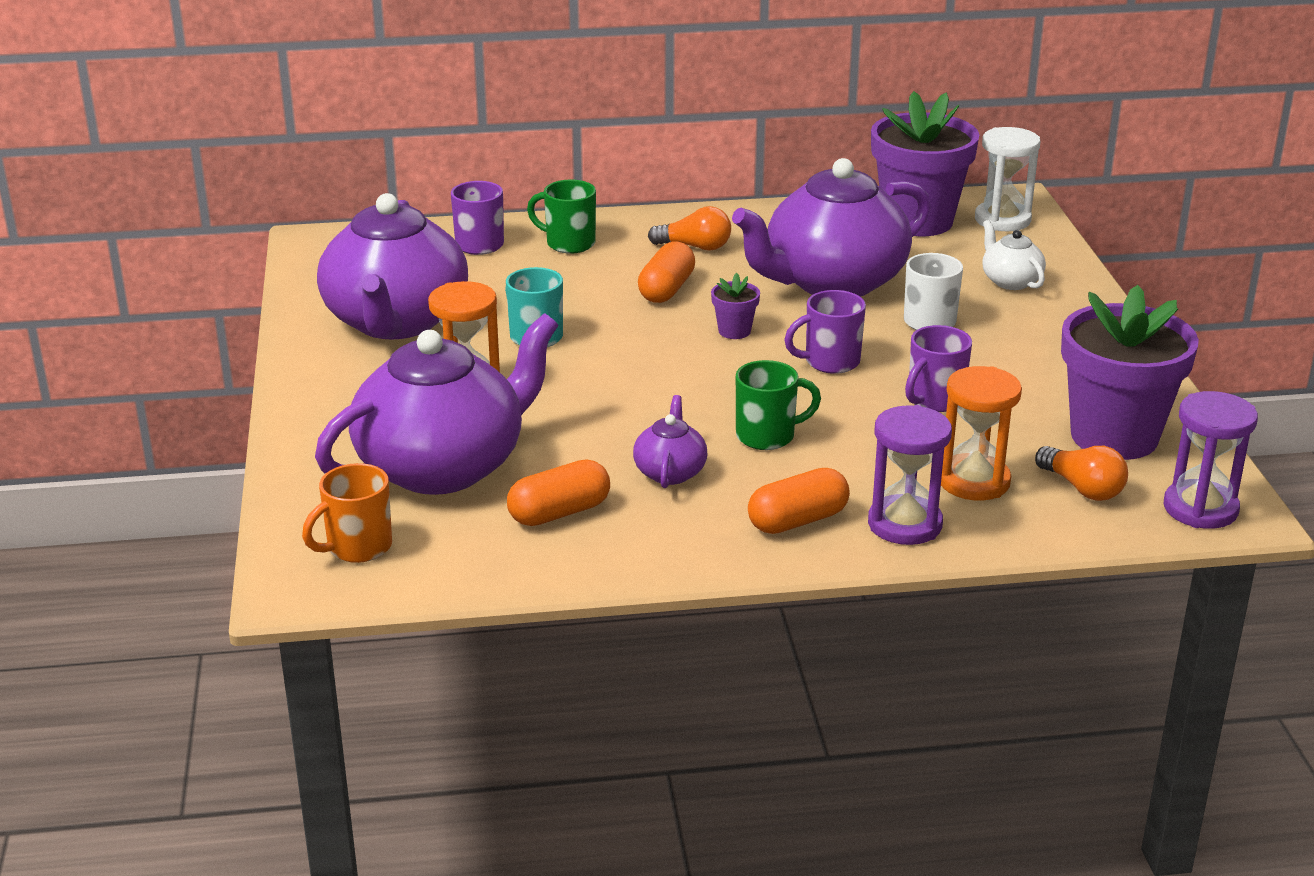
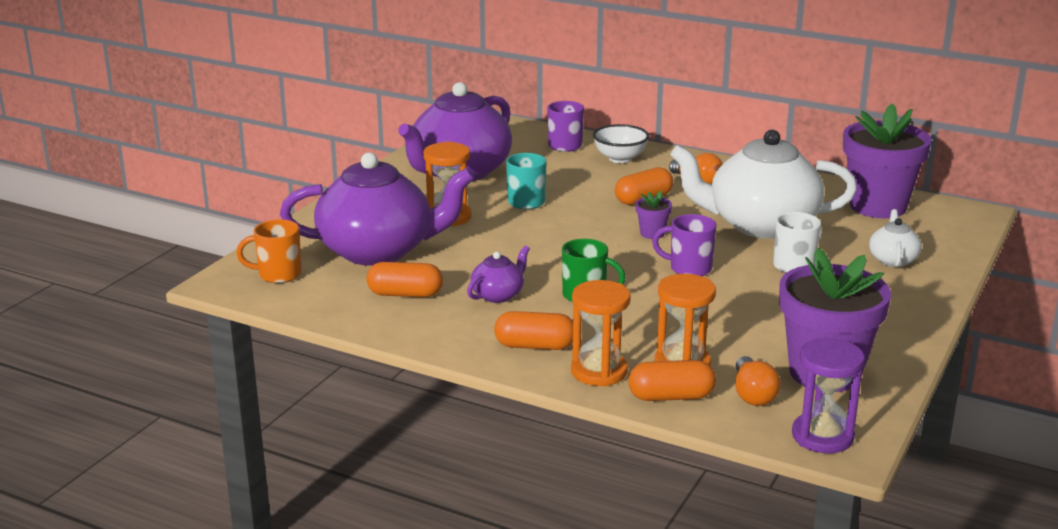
camera: 35 degrees right, 5 degrees down
(569, 243) = (620, 159): green mug -> white bowl
(832, 282) = (760, 225): purple teapot -> white teapot
(904, 524) = (599, 371): purple hourglass -> orange hourglass
(934, 400) = (726, 311): purple mug -> none
(1002, 220) = (945, 222): white hourglass -> none
(1012, 524) = (671, 397): none -> orange capsule

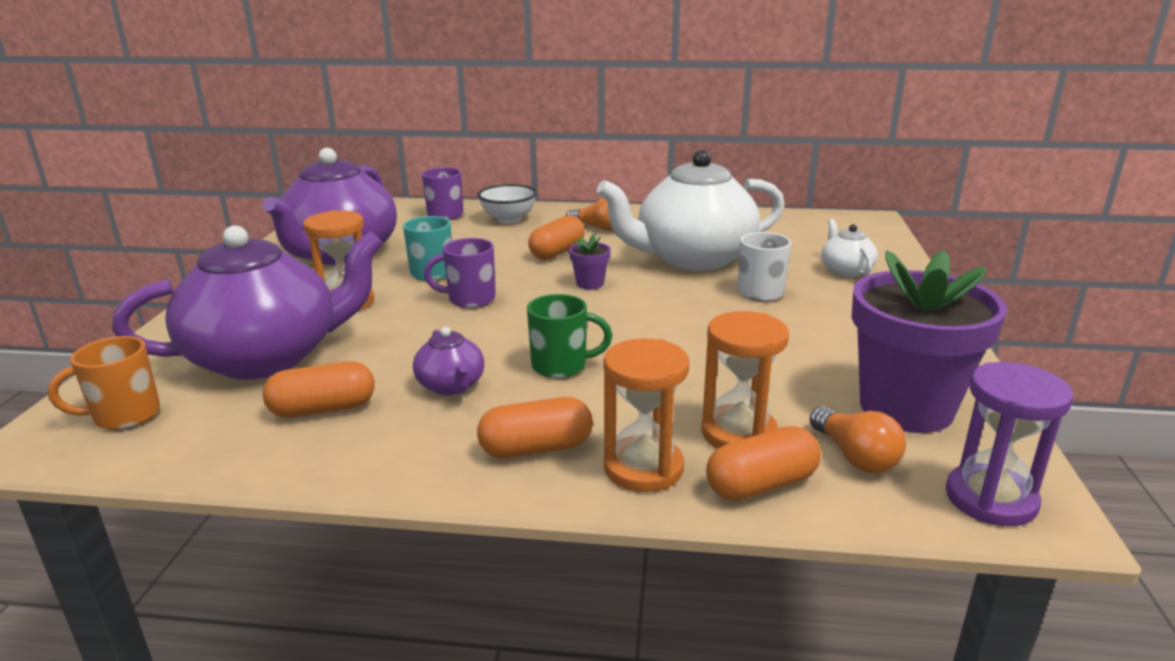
camera: 20 degrees left, 0 degrees up
(498, 295) = (451, 386): purple teapot -> purple teapot turned 135 degrees clockwise
(689, 268) = (656, 313): purple mug -> purple mug (470, 299)
(878, 206) = (784, 226): purple flower pot -> none

